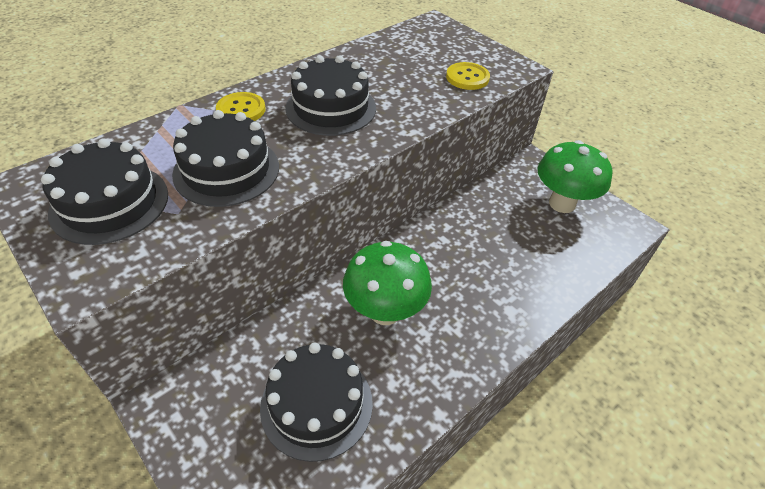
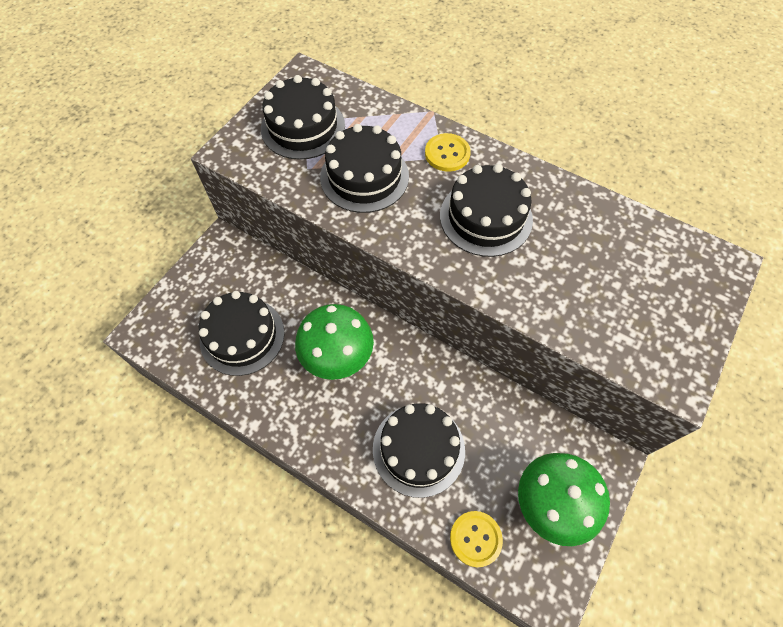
camera: 75 degrees right, 15 degrees up
(467, 77) = (616, 327): yellow button -> yellow button (475, 539)
(500, 271) = (418, 449): none -> black cake

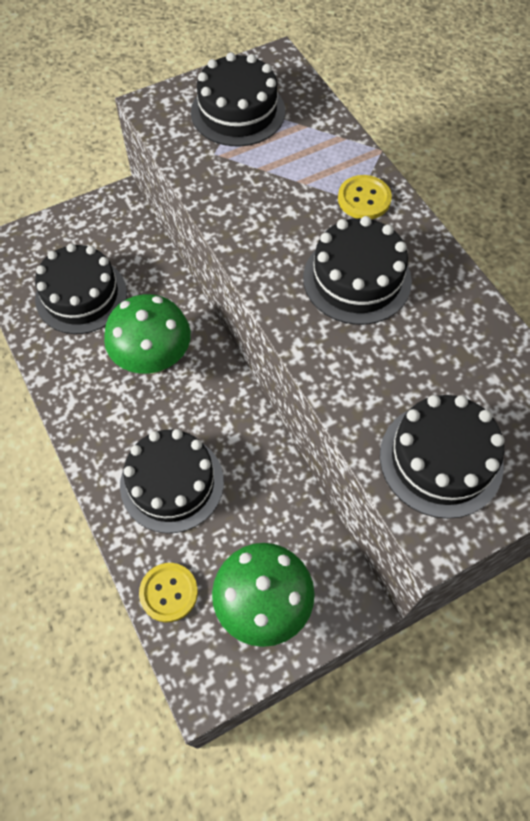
camera: 30 degrees right, 0 degrees up
(364, 176) = (263, 185): black cake -> black cake (441, 459)

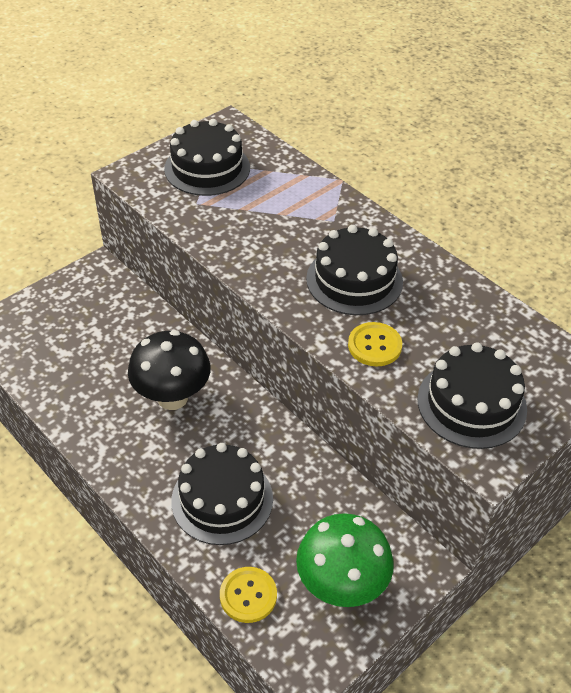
camera: 15 degrees left, 15 degrees down
(81, 295) = (84, 355): black cake -> none
(154, 360) = (172, 398): green mushroom -> black mushroom
(364, 199) = (340, 218): yellow button -> yellow button (374, 346)

